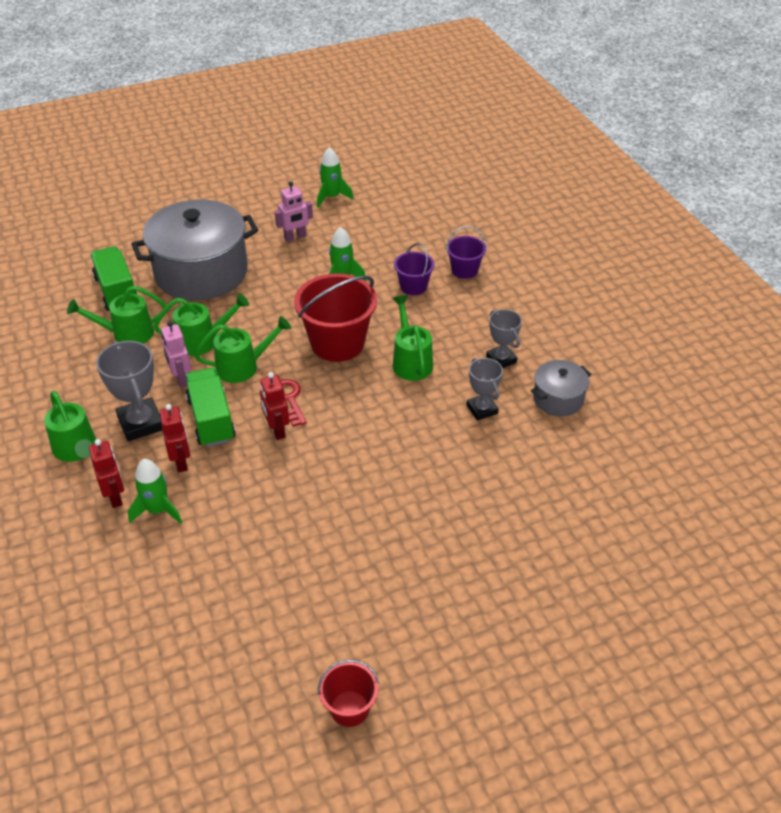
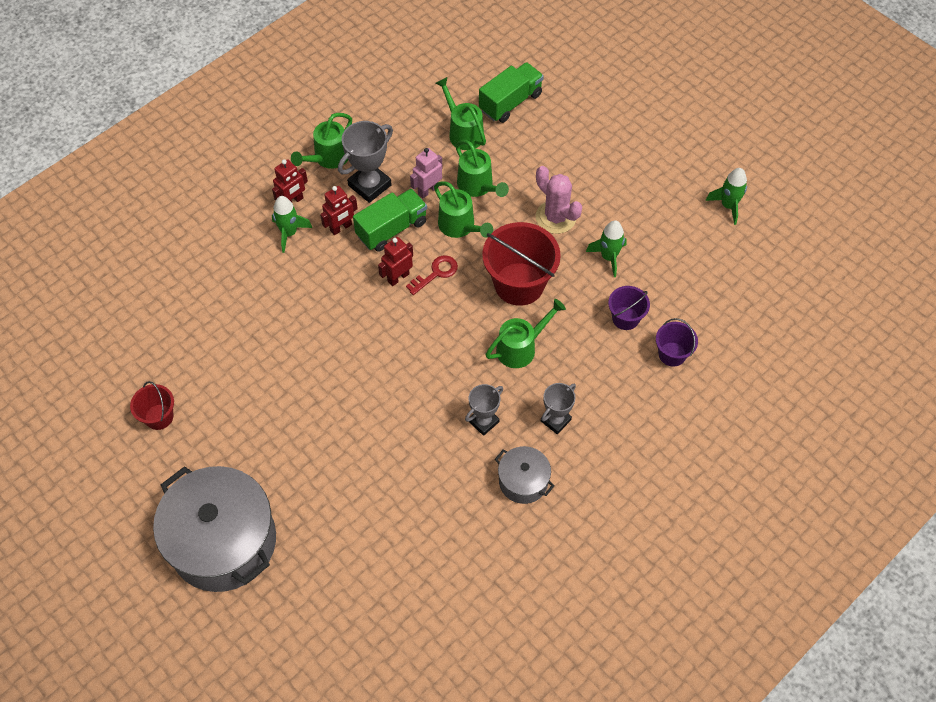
camera: 70 degrees right, 15 degrees up
(201, 272) = (563, 149): grey pot -> grey pot (223, 541)
(276, 299) = (556, 217): none -> pink cactus
(295, 237) = (649, 199): pink robot -> none

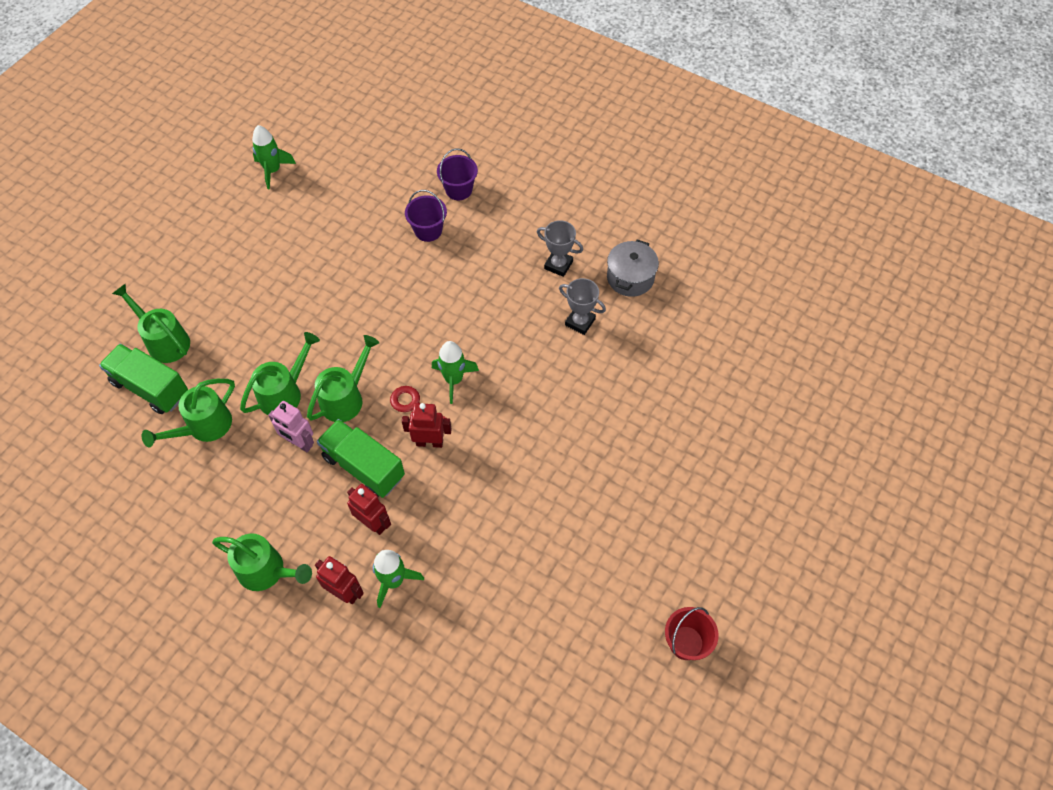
camera: 105 degrees left, 0 degrees up
(223, 541) = (797, 519): grey pot -> none
(369, 185) = (302, 509): grey trophy -> none
(398, 277) = (429, 442): red robot -> red robot turned 150 degrees clockwise
(519, 284) = (410, 326): red bucket -> none
(521, 347) = (486, 308): green watering can -> green watering can (164, 340)
(556, 217) = (315, 310): pink cactus -> none
(608, 257) = (358, 256): green rocket -> green rocket (453, 380)

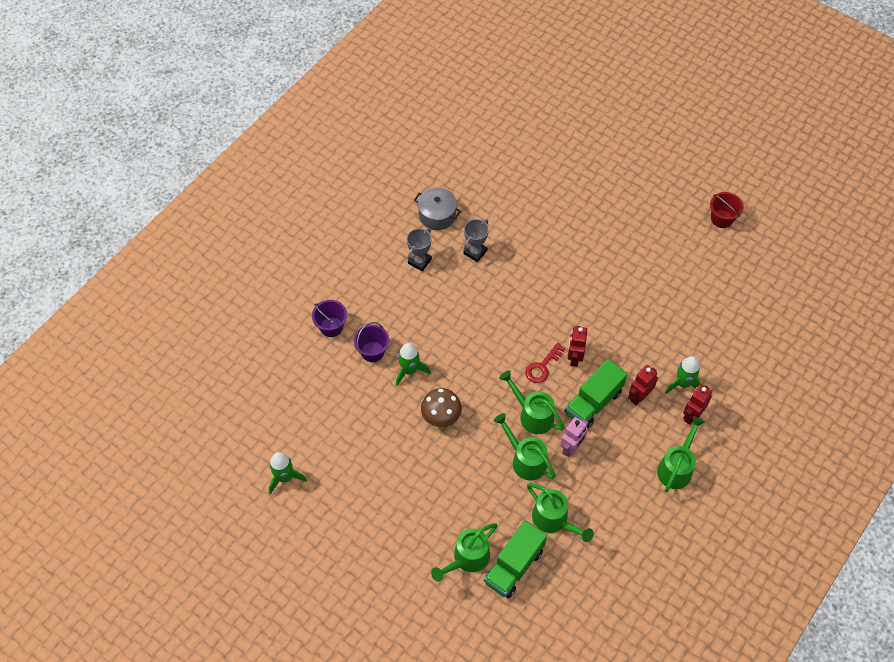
camera: 85 degrees left, 0 degrees up
(343, 303) = (441, 417): none -> brown mushroom
(453, 380) = (521, 339): green rocket -> green rocket (409, 370)

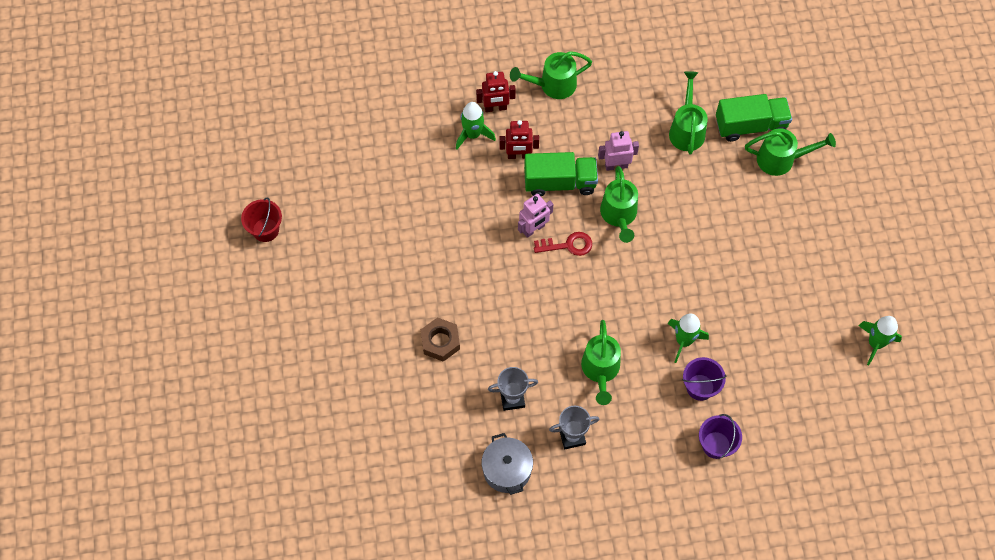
camera: 135 degrees left, 5 degrees up
(441, 417) = (696, 278): brown mushroom -> none
(525, 459) = (662, 188): green watering can -> green watering can (600, 371)
(550, 246) = (440, 342): none -> brown nut
(574, 357) = (534, 229): red robot -> pink robot

